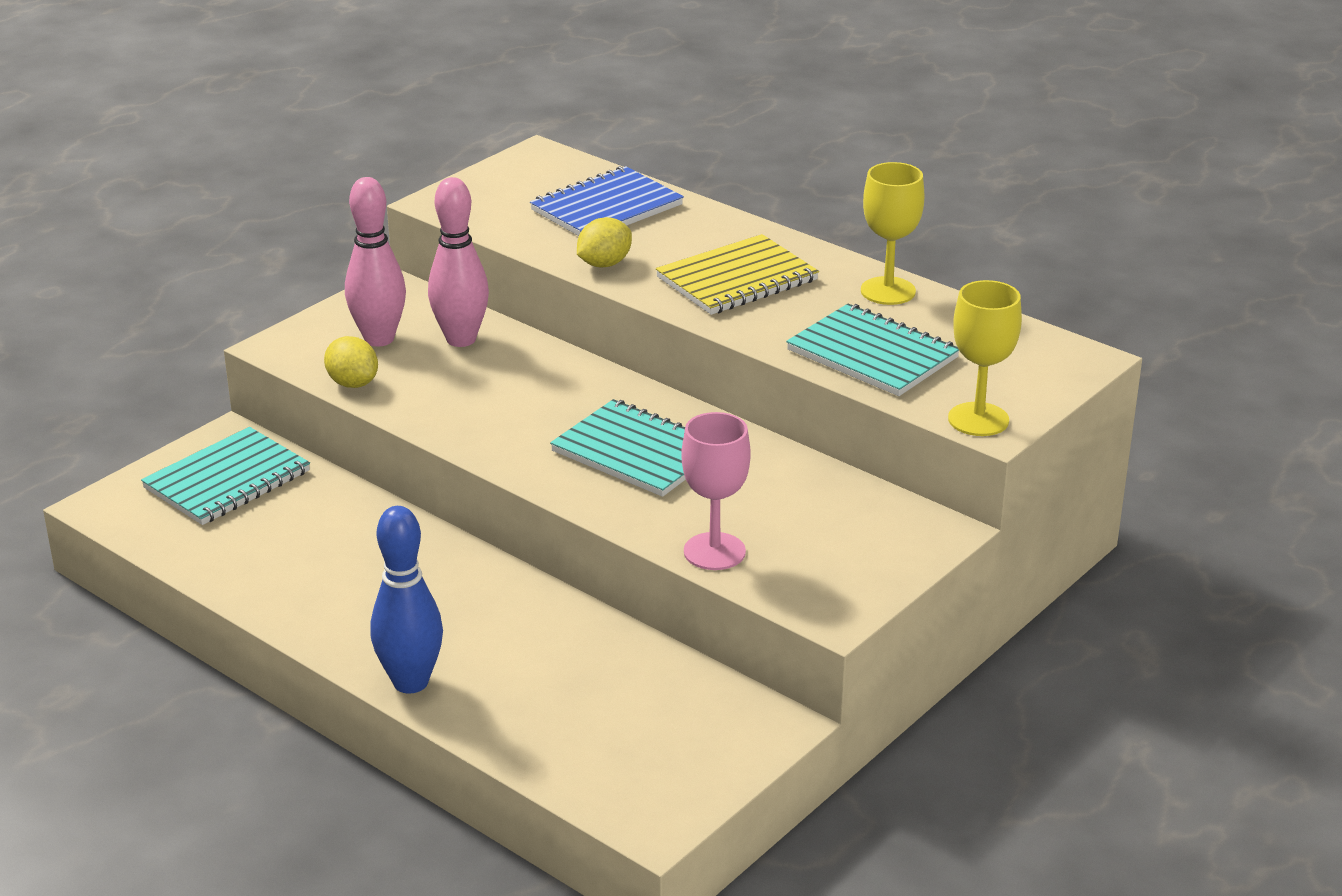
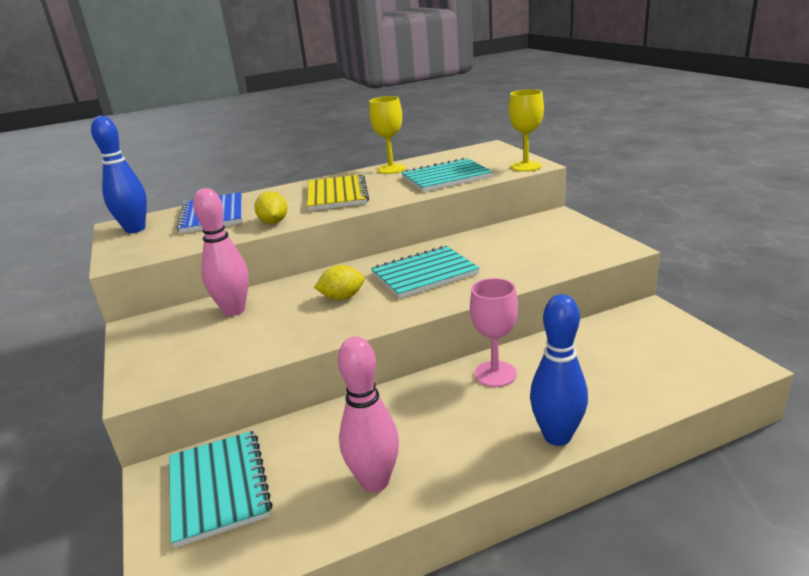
camera: 60 degrees left, 5 degrees down
(353, 383) = (234, 361): yellow lemon -> yellow lemon (342, 298)
(379, 339) = (191, 341): pink bowling pin -> pink bowling pin (375, 481)
(530, 172) = (135, 229): none -> blue bowling pin
(714, 551) = (544, 268): pink goblet -> pink goblet (495, 374)

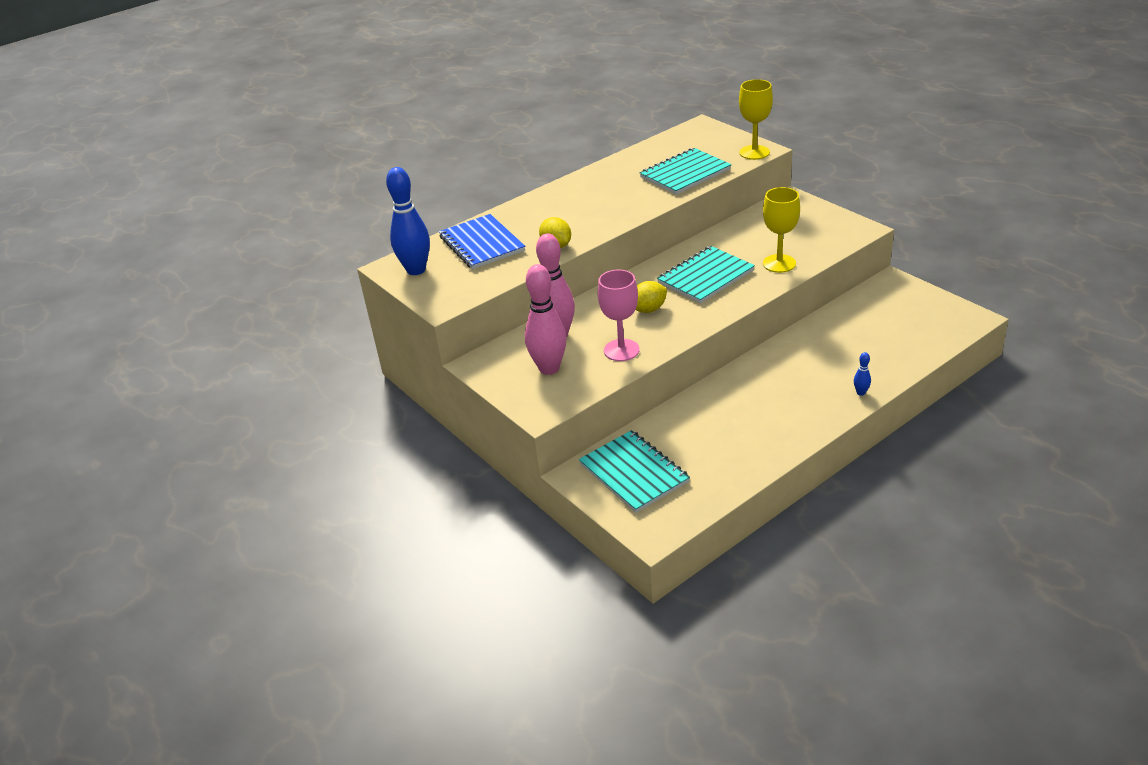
camera: 15 degrees left, 10 degrees up
(337, 195) = (591, 206): yellow notebook -> none
(375, 481) = (748, 446): pink bowling pin -> pink bowling pin (549, 368)
(391, 169) = (619, 166): yellow goblet -> yellow goblet (779, 263)
(495, 374) = (792, 355): pink goblet -> pink goblet (621, 350)
(557, 436) = (861, 393): blue bowling pin -> blue bowling pin, size x0.41

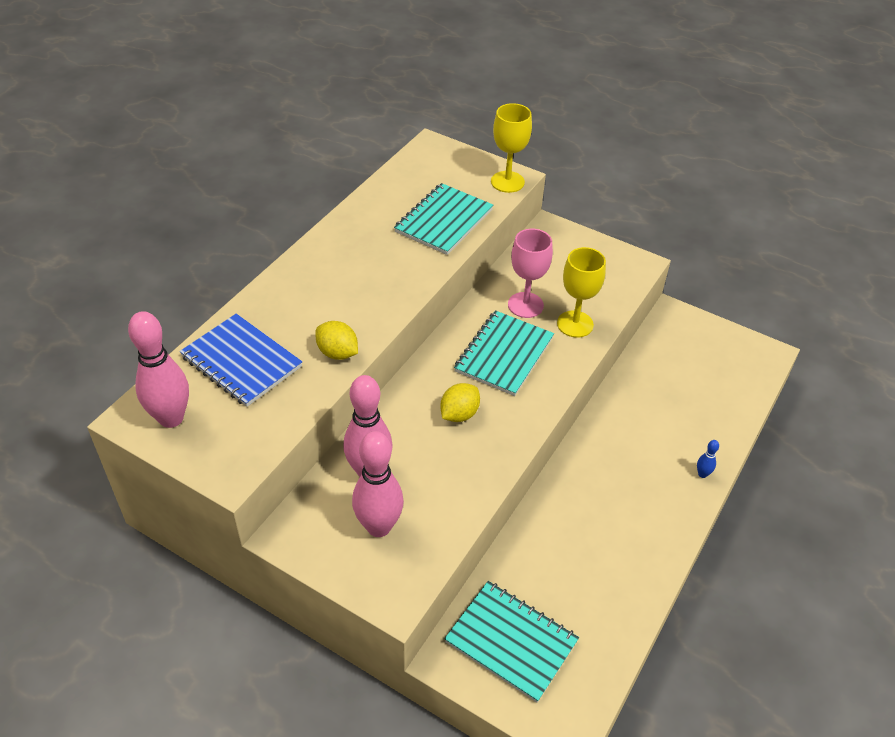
camera: 25 degrees left, 10 degrees up
(416, 270) = (171, 418): blue bowling pin -> pink bowling pin
(621, 350) = (453, 482): pink goblet -> pink goblet (525, 305)

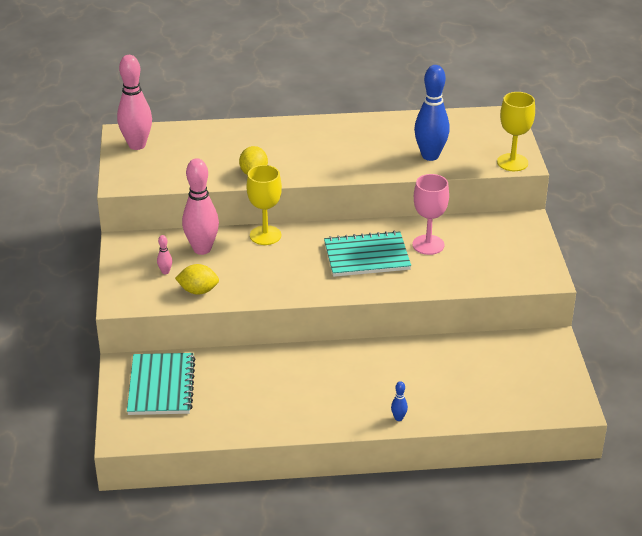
camera: 55 degrees right, 10 degrees down
(241, 362) = (205, 145): blue notebook -> none
(379, 527) = (165, 272): pink bowling pin -> pink bowling pin, size x0.41
(444, 221) = (430, 156): turquoise notebook -> blue bowling pin
(459, 414) = (290, 261): yellow lemon -> yellow lemon (198, 291)
(575, 324) = (438, 274): yellow goblet -> yellow goblet (265, 235)

